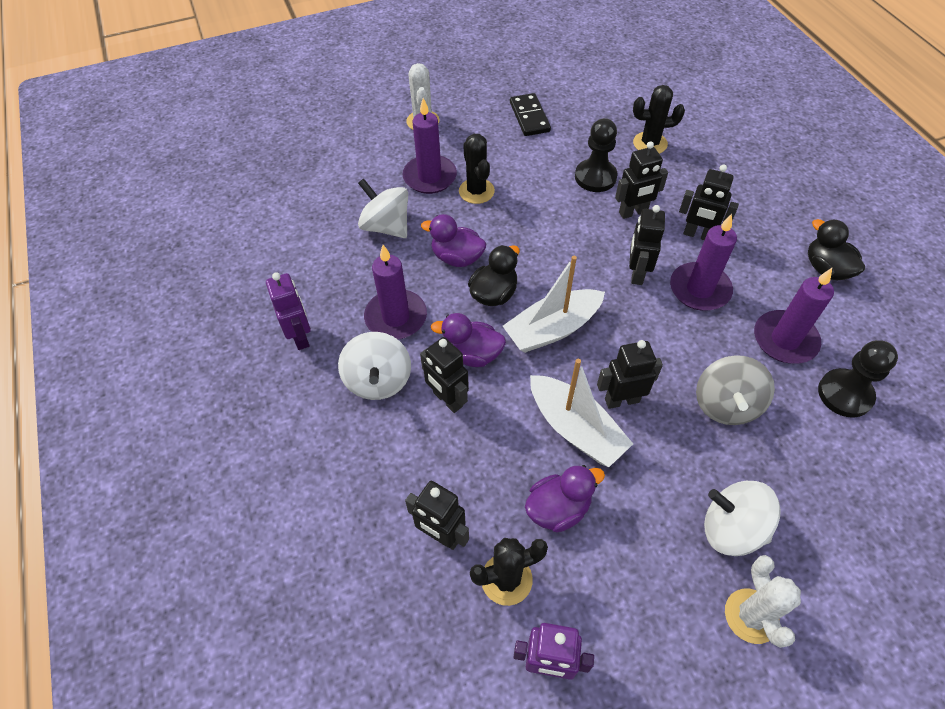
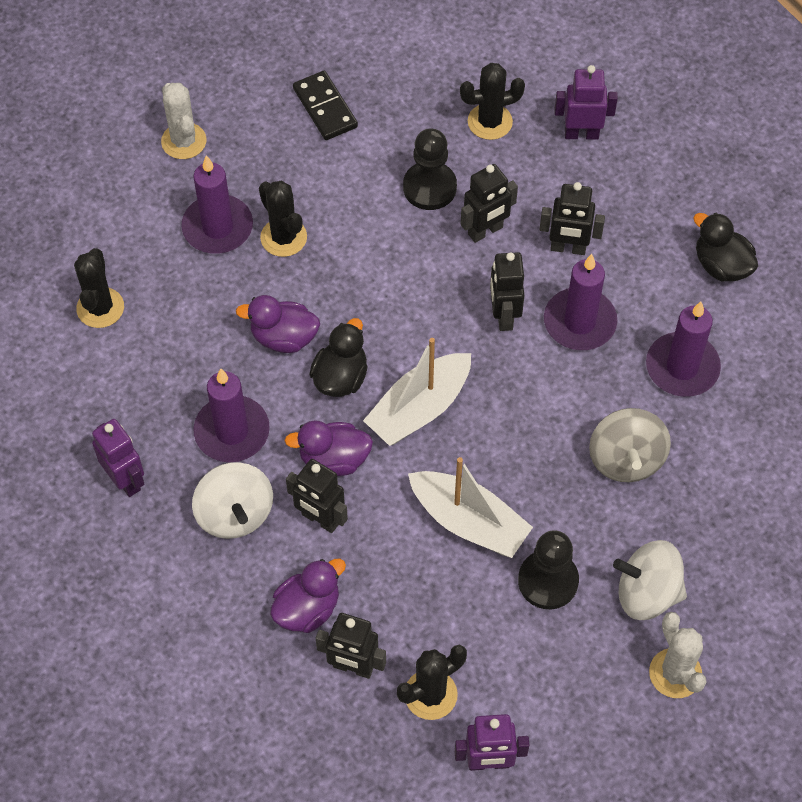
camera: 15 degrees left, 5 degrees up
(326, 213) = (100, 308): none -> black cactus
(386, 226) = (183, 311): white spinning top -> none
(558, 508) = (468, 612): purple duck -> purple duck (307, 609)
(621, 400) = (513, 478): black robot -> none
(720, 161) = (581, 134): none -> purple robot
(845, 394) = (751, 420): black pawn -> black pawn (548, 581)

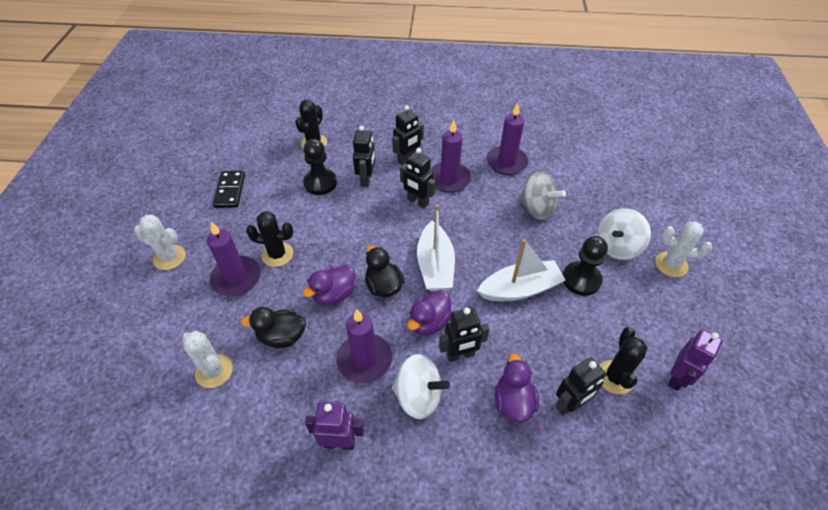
camera: 50 degrees left, 10 degrees down
(100, 308) = (214, 371): black cactus -> white cactus
(325, 108) = (230, 191): black domino -> black domino turned 75 degrees clockwise
(581, 134) = (357, 120): purple robot -> none
(721, 265) = (469, 121): black duck -> black duck (282, 337)

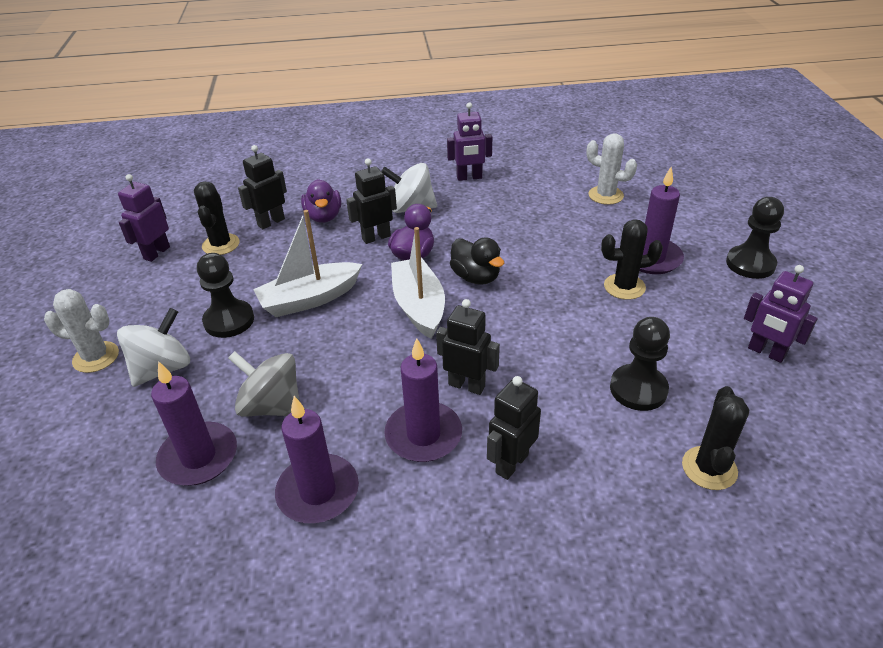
camera: 170 degrees right, 10 degrees down
(169, 257) = (750, 264): white cactus -> black pawn
(230, 191) = (766, 352): black domino -> purple robot
(282, 337) = (561, 223): black duck -> none
(334, 294) = (529, 261): purple duck -> none
(364, 360) = (470, 221): purple candle -> purple candle (198, 457)
(366, 179) = (566, 409): black robot -> none

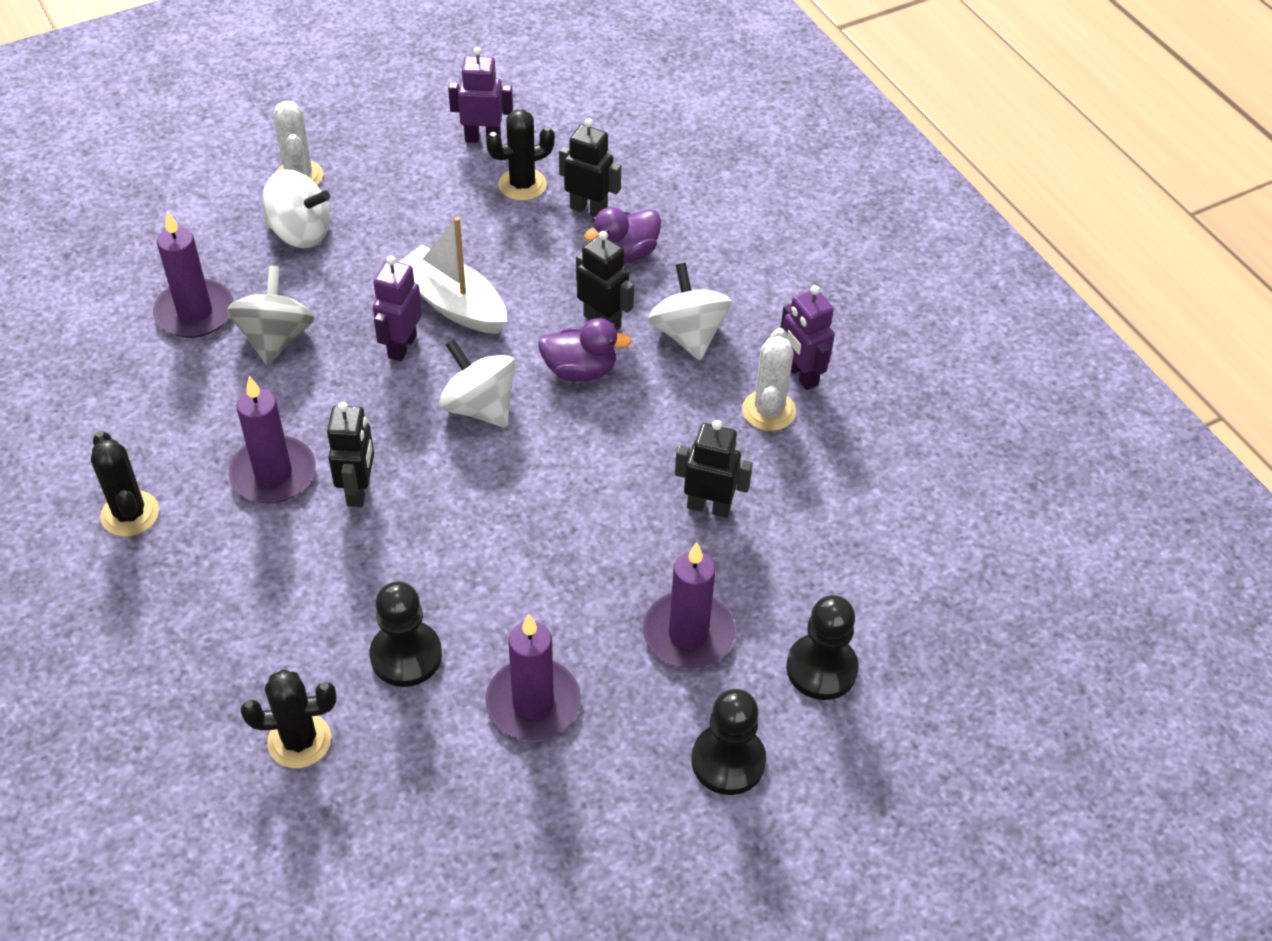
camera: 65 degrees right, 10 degrees up
(229, 320) = (390, 251): black pawn -> black pawn (821, 668)
(318, 492) = (178, 415): purple candle -> purple candle (533, 703)
(419, 306) = (479, 407): white boat -> white spinning top
(476, 277) = (560, 446): black duck -> none
(511, 463) = (255, 558): black robot -> black robot (709, 507)
(605, 195) = (835, 551): white cactus -> white cactus (768, 411)
(624, 287) = (605, 611): black cactus -> black cactus (130, 514)
(766, 352) = (524, 790): purple robot -> purple robot (401, 346)

